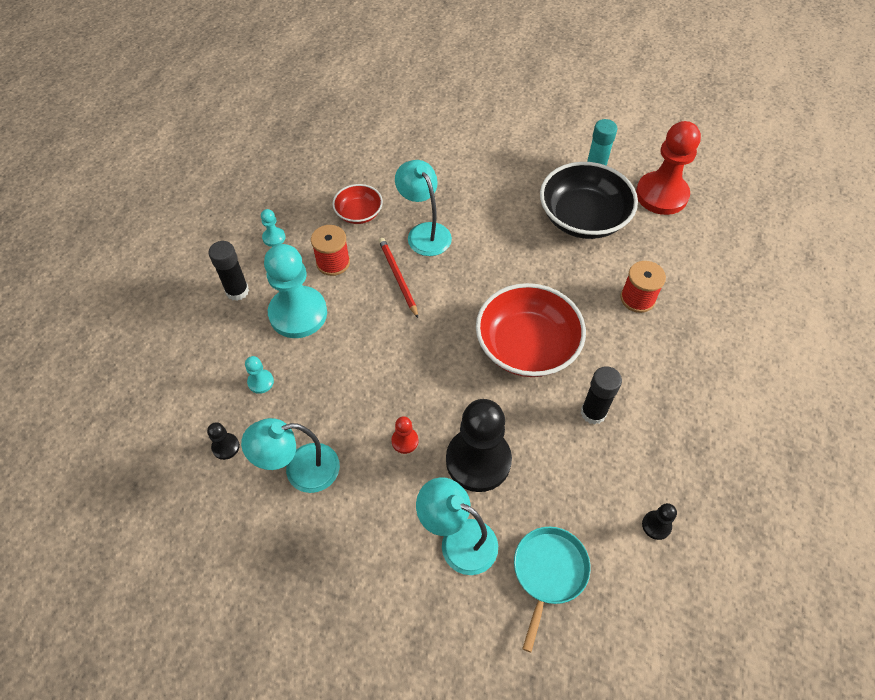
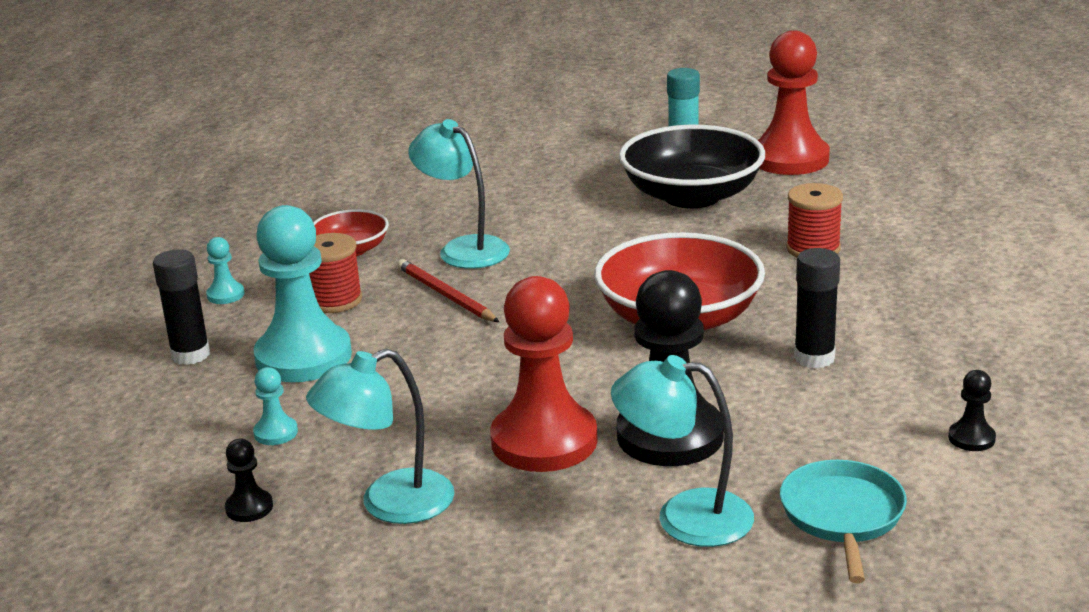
camera: 15 degrees left, 30 degrees down
(405, 441) = (544, 441): red pawn -> red pawn, size x2.39

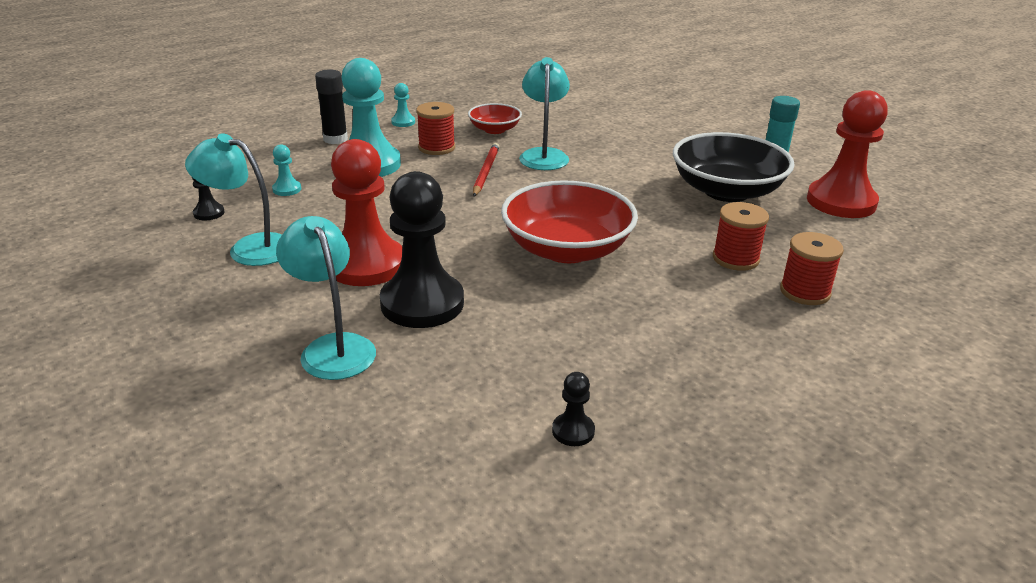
camera: 45 degrees right, 5 degrees up
(814, 358) = (591, 317): black glue stick -> none
(842, 516) = (399, 411): turquoise pan -> none
(904, 245) = (805, 292): none -> red spool

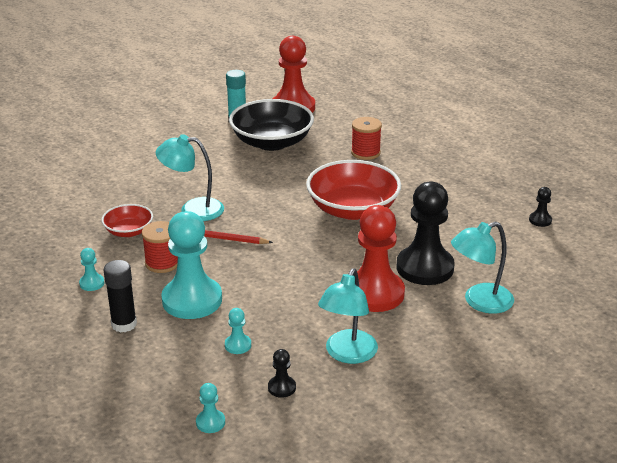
camera: 85 degrees left, 0 degrees up
(175, 183) = (210, 422): none -> turquoise pawn
(805, 292) = (403, 138): red spool -> none

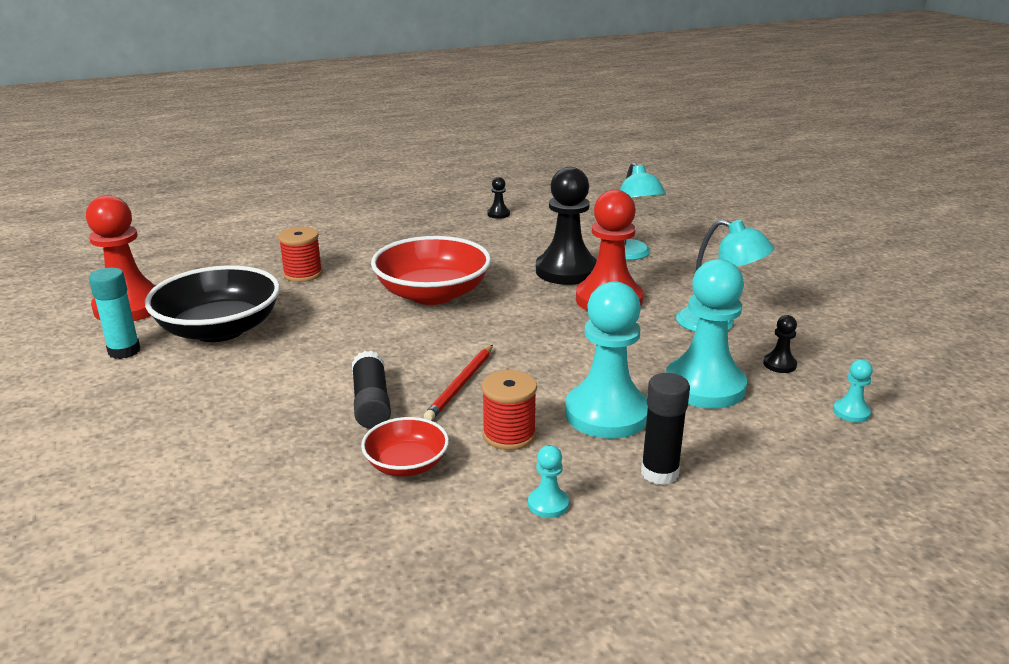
camera: 80 degrees left, 5 degrees down
(193, 209) = (371, 403): turquoise lamp -> black glue stick
(238, 345) = (704, 386): turquoise pawn -> turquoise pawn, size x2.39

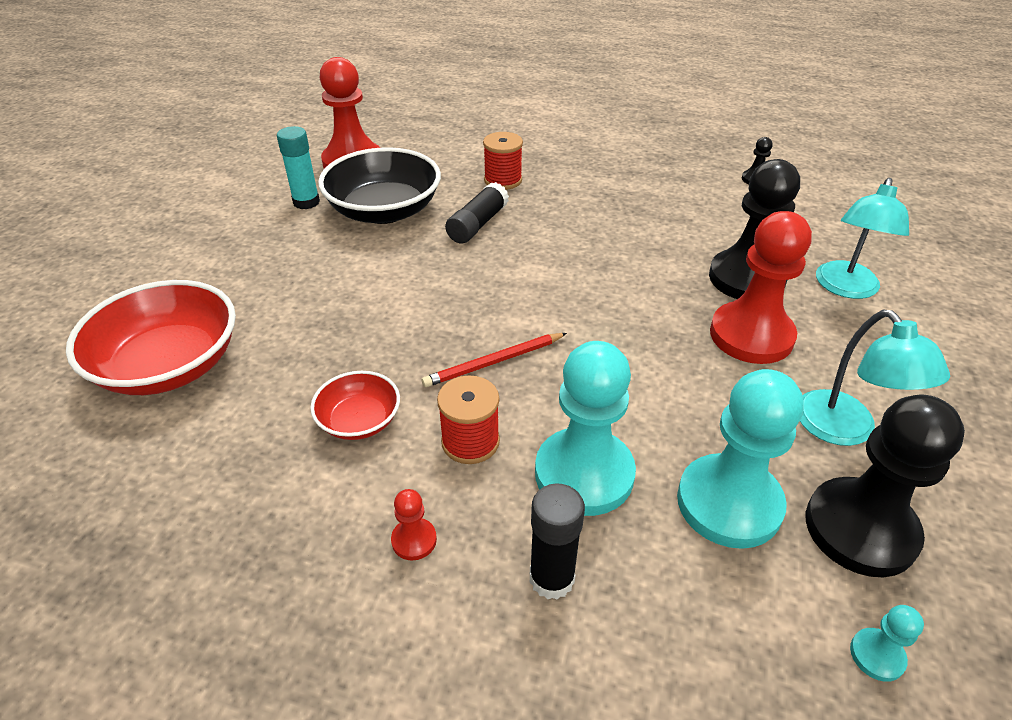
camera: 40 degrees right, 15 degrees up
(371, 403) = (405, 341): black glue stick -> black glue stick (478, 224)
(432, 294) = (584, 248): red bowl -> red bowl (169, 365)
(548, 504) = (414, 540): turquoise pawn -> red pawn
(779, 364) = (860, 529): black pawn -> black pawn, size x2.39

